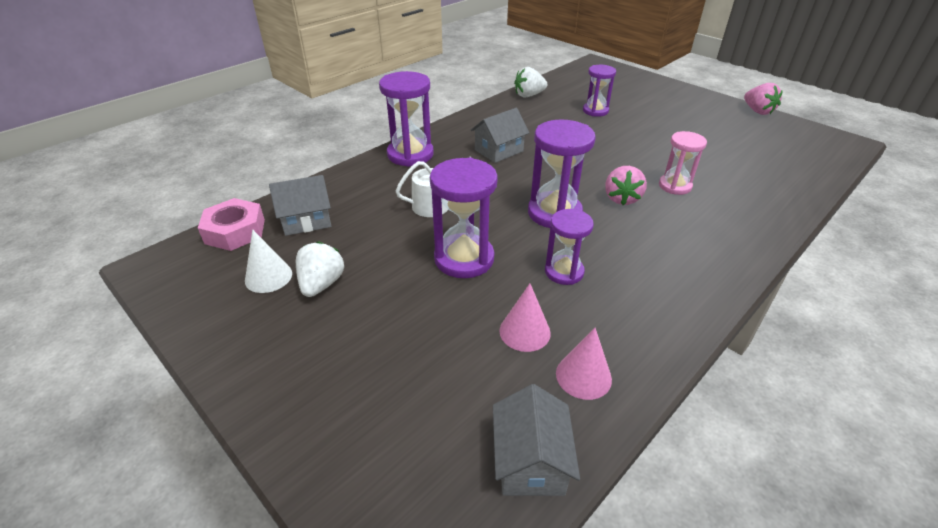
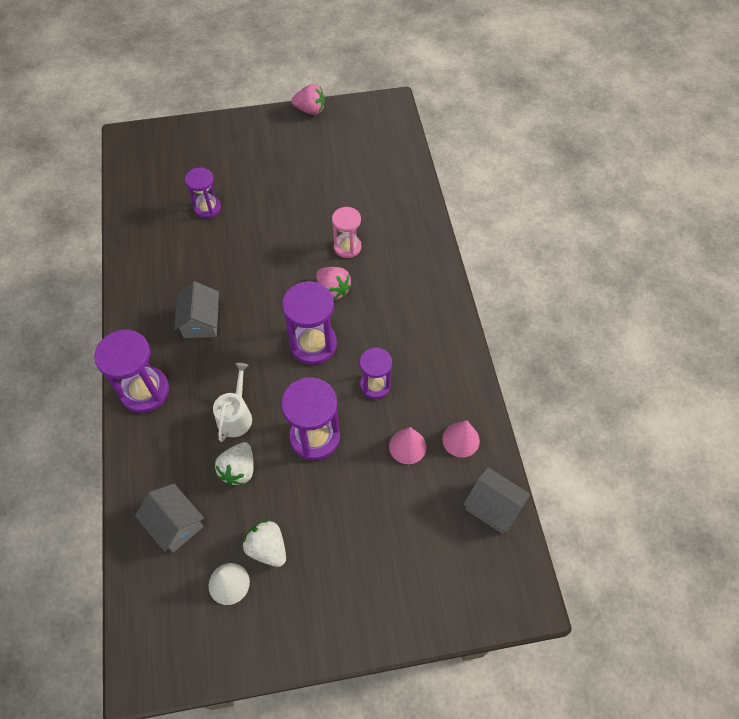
camera: 55 degrees left, 20 degrees up
(235, 231) = (143, 588): pink nut -> none
(306, 220) = (175, 524): grey house -> grey house turned 60 degrees counterclockwise
(529, 95) = (133, 233): white strawberry -> white strawberry (239, 470)

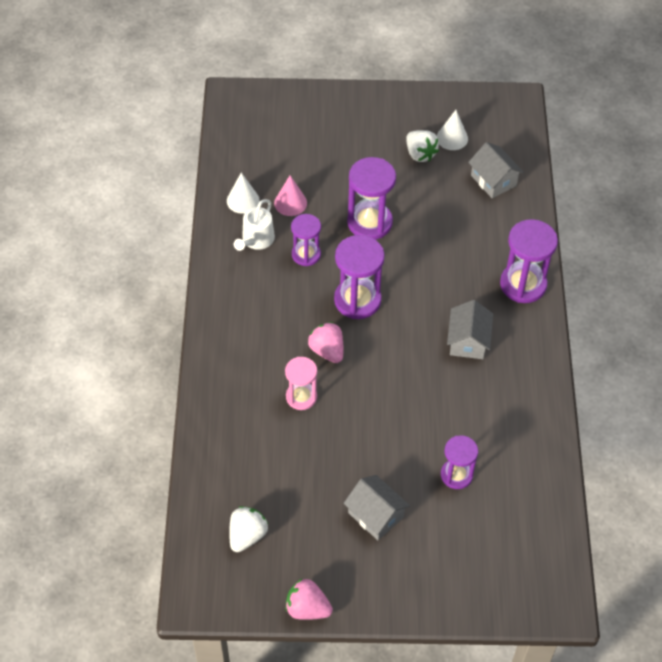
camera: 170 degrees left, 5 degrees down
(236, 416) = (438, 250): white watering can -> white watering can (256, 240)
(239, 470) = (439, 209): white strawberry -> white strawberry (247, 535)
(461, 440) = (243, 200): pink cone -> white cone
(493, 506) = (234, 152): grey house -> grey house (375, 515)

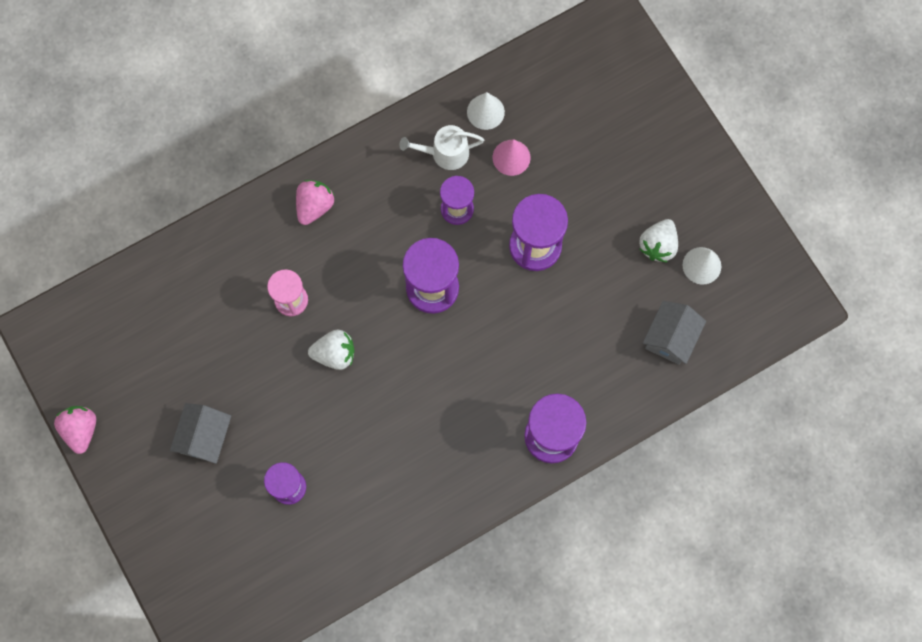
camera: 60 degrees right, 20 degrees up
(247, 535) = (122, 338): white strawberry -> white strawberry (335, 354)
(327, 351) = (356, 294): pink strawberry -> pink strawberry (314, 206)
(468, 341) = (448, 418): grey house -> none

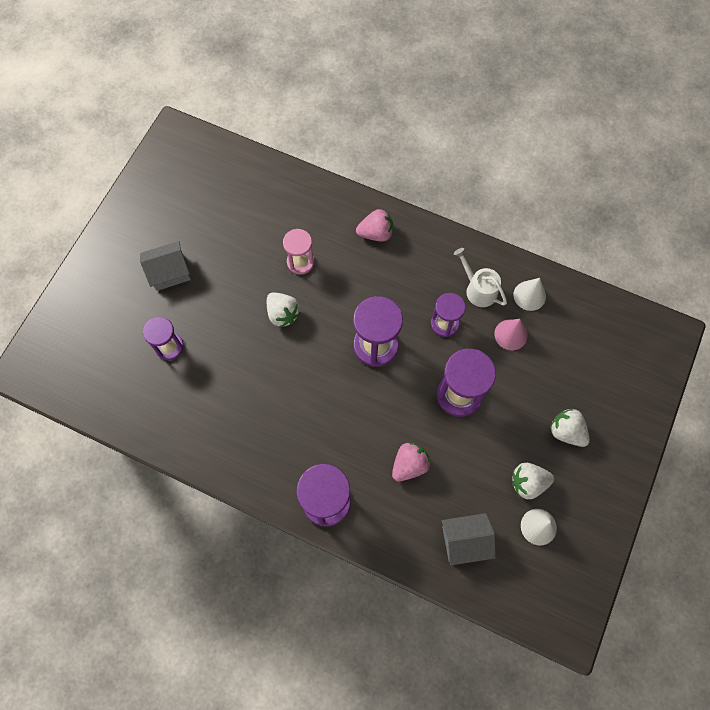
camera: 55 degrees right, 5 degrees down
(81, 430) = (125, 198): pink strawberry -> pink strawberry (409, 465)
(636, 178) = (566, 431): none -> white strawberry

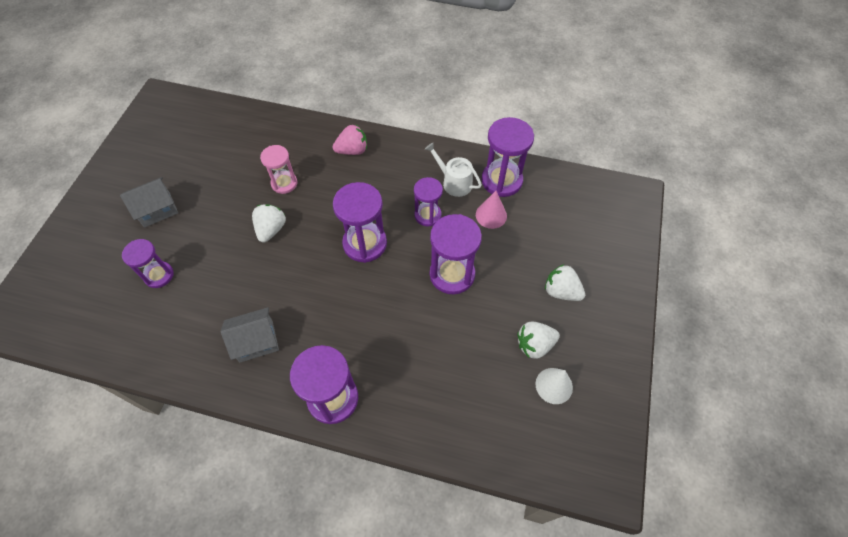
camera: 10 degrees left, 10 degrees down
(283, 314) = (271, 229): white strawberry -> white strawberry turned 120 degrees counterclockwise
(409, 465) = (413, 347): pink strawberry -> none
(465, 540) = (482, 413): grey house -> grey house (256, 341)
(529, 295) = (501, 180): white cone -> purple hourglass

